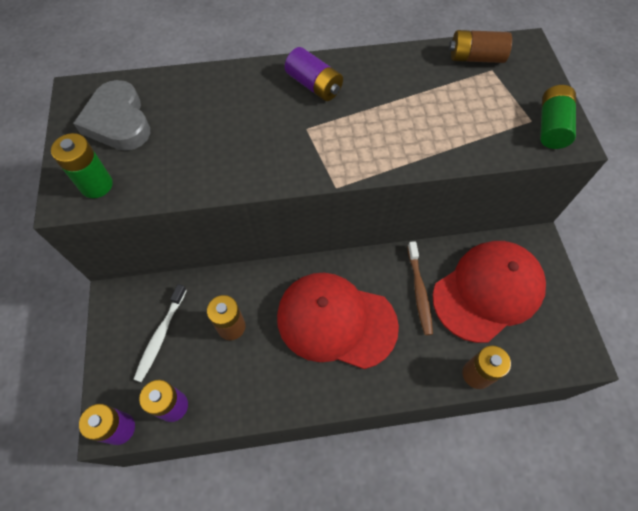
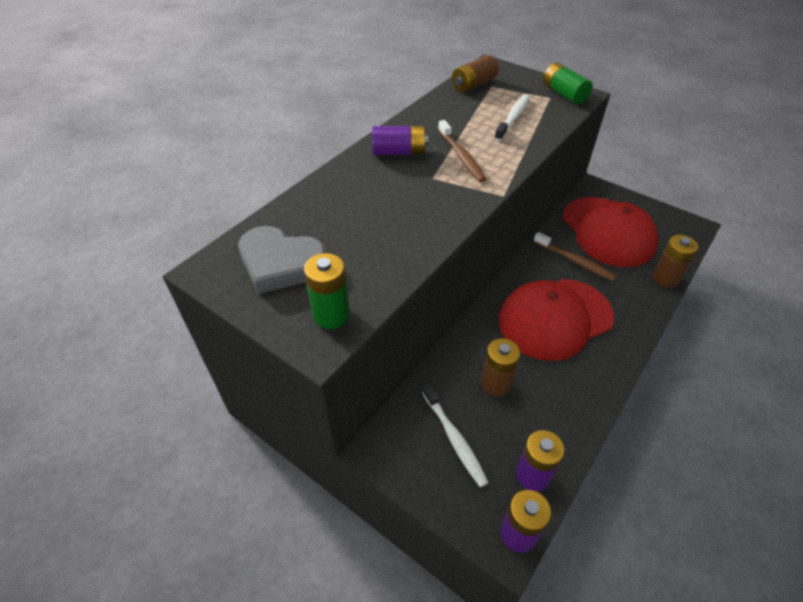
camera: 45 degrees left, 15 degrees down
(356, 125) = (461, 156): none -> brown toothbrush
(459, 118) = (513, 117): none -> white toothbrush
(488, 291) = (607, 231): red cap -> red cap turned 150 degrees clockwise

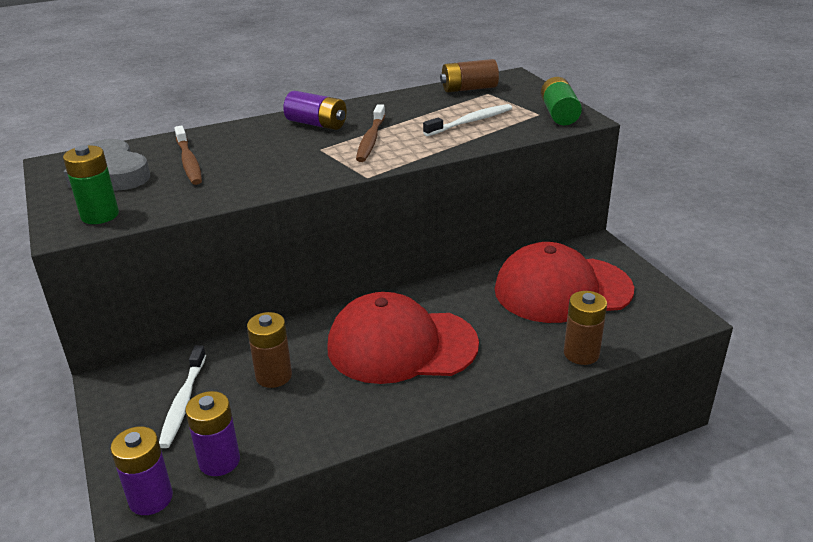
camera: 30 degrees right, 15 degrees down
(575, 261) = (487, 304): brown toothbrush -> brown toothbrush (189, 162)
(607, 231) = (562, 289): red cap -> red cap turned 75 degrees clockwise

